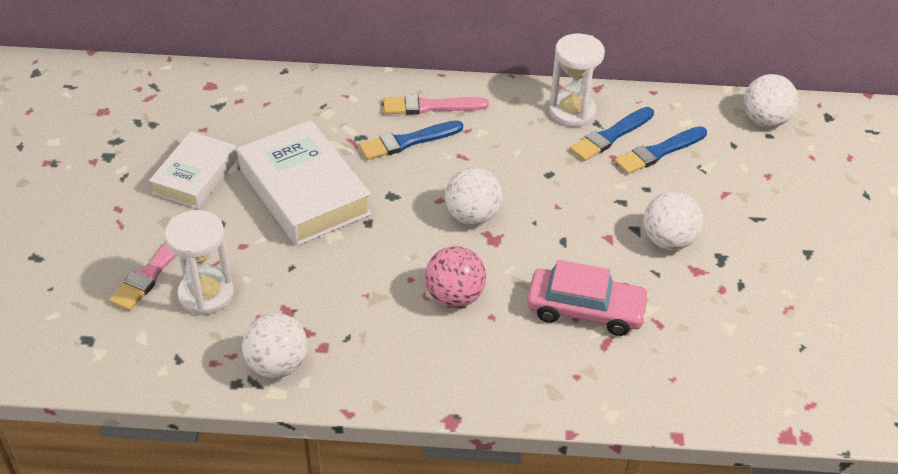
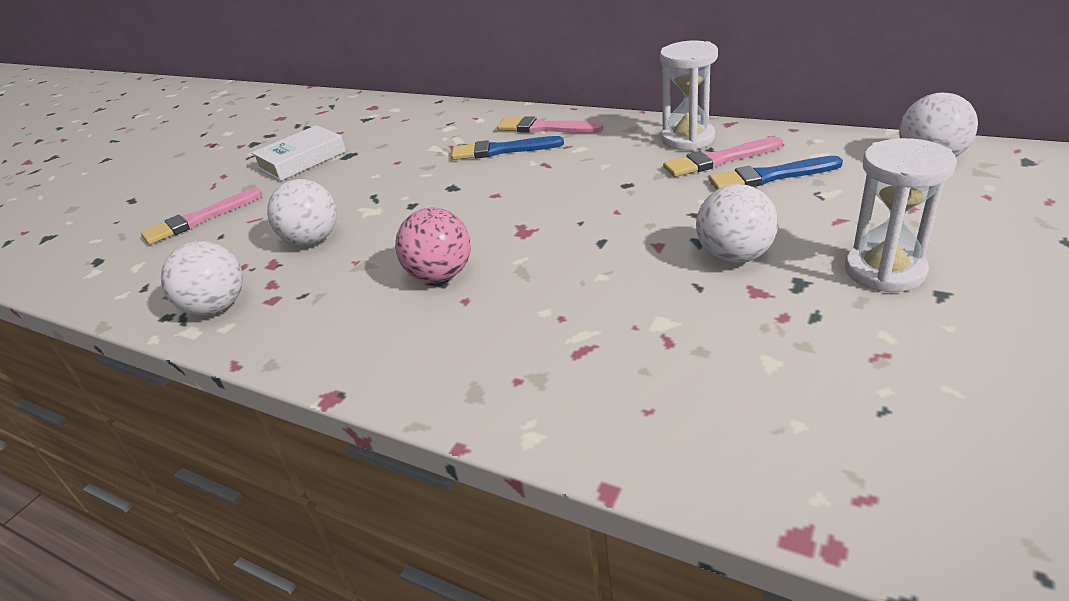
camera: 30 degrees right, 10 degrees down
(206, 294) = (220, 241): white hourglass -> white hourglass (884, 271)
(304, 191) = (377, 177): white book -> none
(472, 216) = (517, 210): white ball -> white ball (312, 240)
(585, 310) = (580, 311): pink car -> none
(611, 136) = (719, 160): blue brush -> pink brush

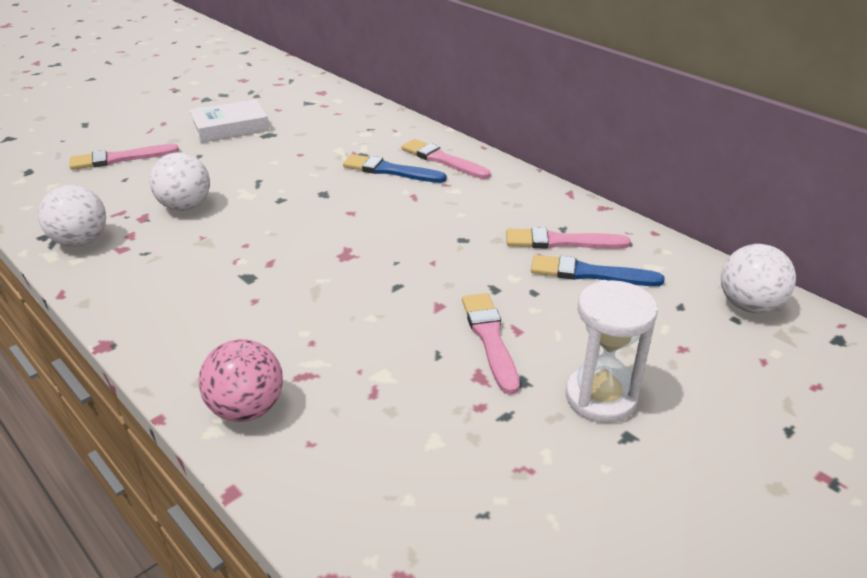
camera: 15 degrees right, 0 degrees up
(440, 275) = (253, 272): pink ball -> pink ball (247, 409)
(687, 139) = (552, 211): white hourglass -> none
(734, 256) = (490, 338): white ball -> pink brush

